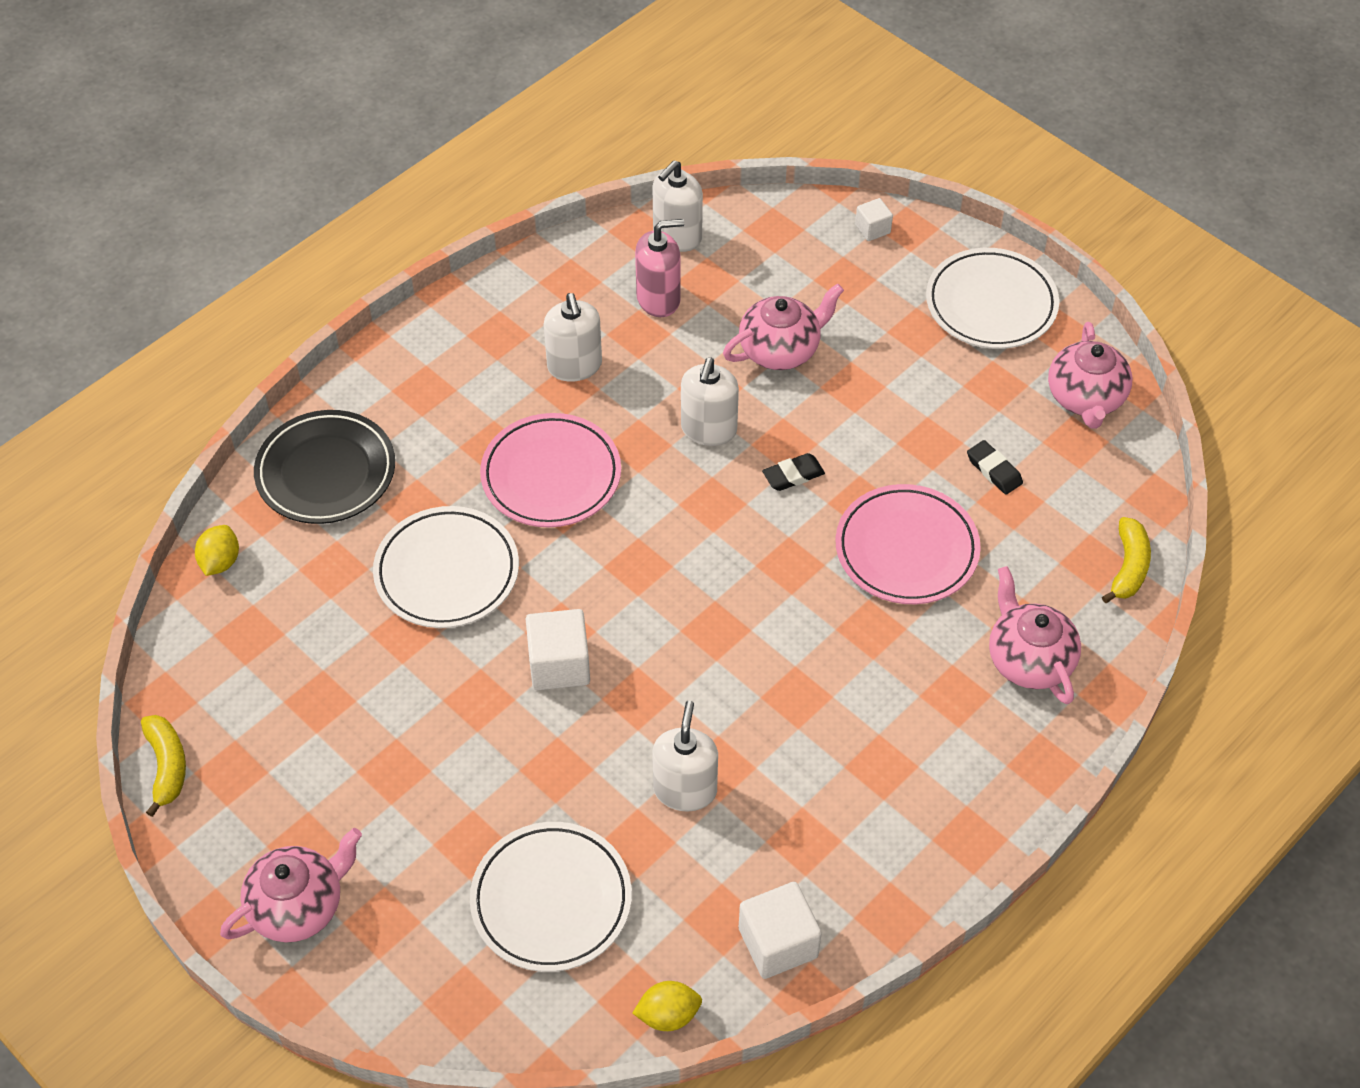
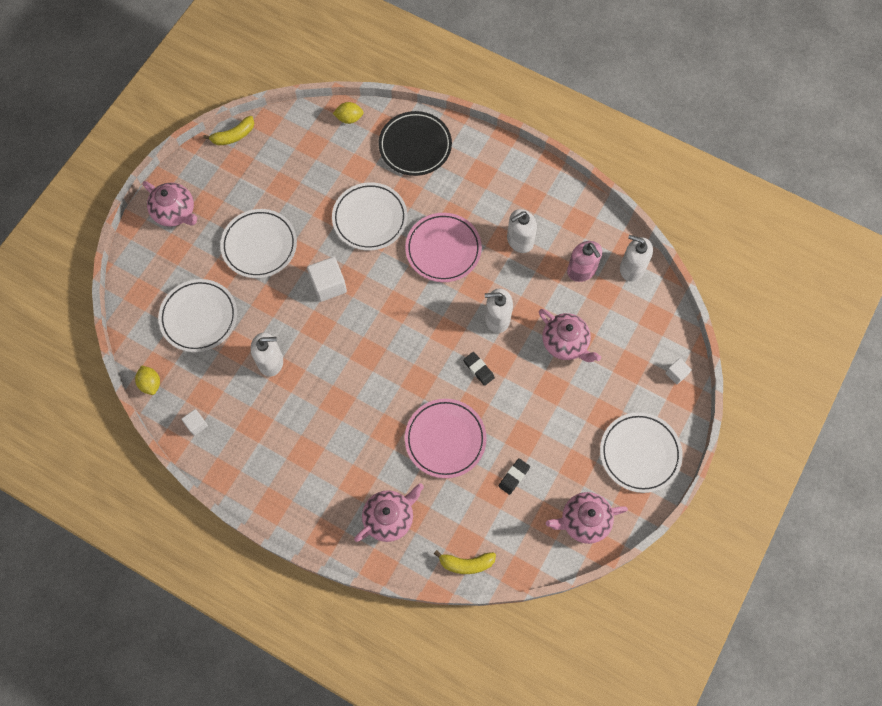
camera: 75 degrees right, 15 degrees up
(433, 764) = (259, 245): none -> white plate
(778, 943) = (196, 424): white cube -> white cube, size x0.55

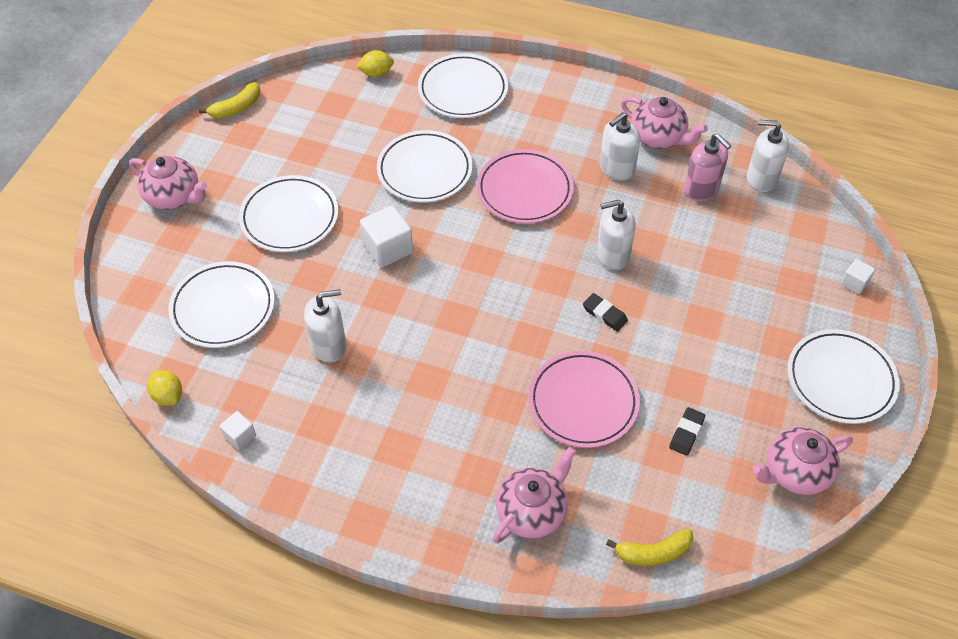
camera: 10 degrees left, 15 degrees down
(415, 146) = (463, 90): black plate -> white plate
(565, 343) = (706, 269): pink teapot -> pink teapot (658, 137)

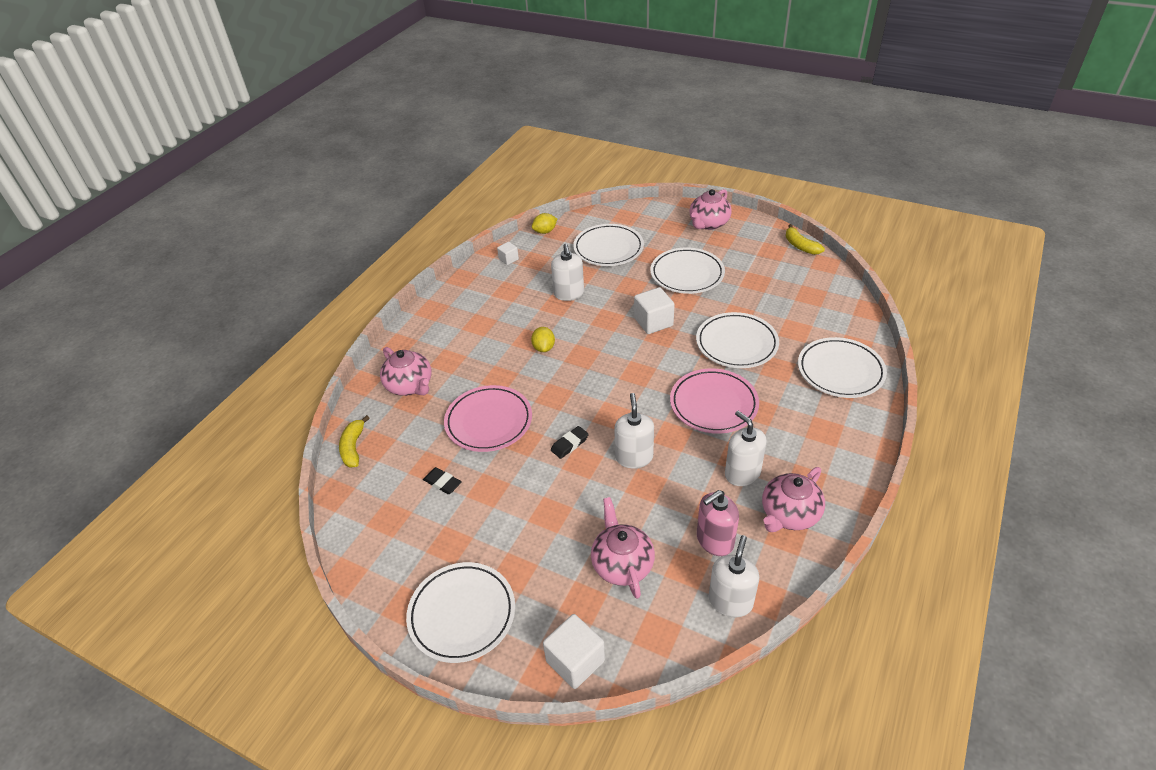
camera: 100 degrees right, 10 degrees down
(376, 73) = (854, 318): yellow lemon -> yellow lemon (544, 348)
(795, 472) = (383, 553): pink teapot -> pink teapot (622, 564)
(854, 283) = (575, 661): white cube -> white cube, size x1.80

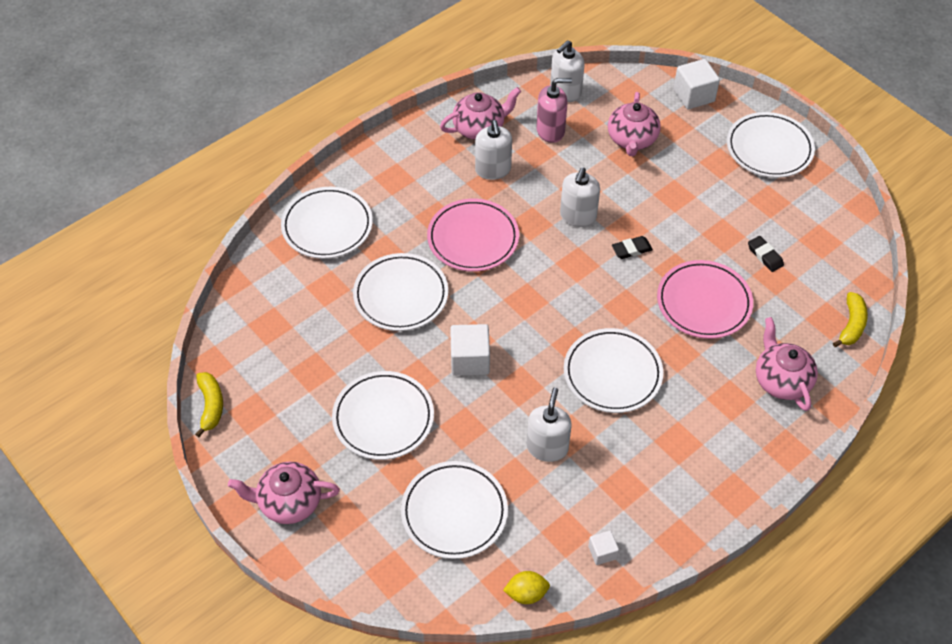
camera: 160 degrees left, 10 degrees up
(544, 348) = (612, 373): yellow lemon -> white plate
(708, 224) = (289, 502): pink teapot -> pink teapot turned 150 degrees counterclockwise

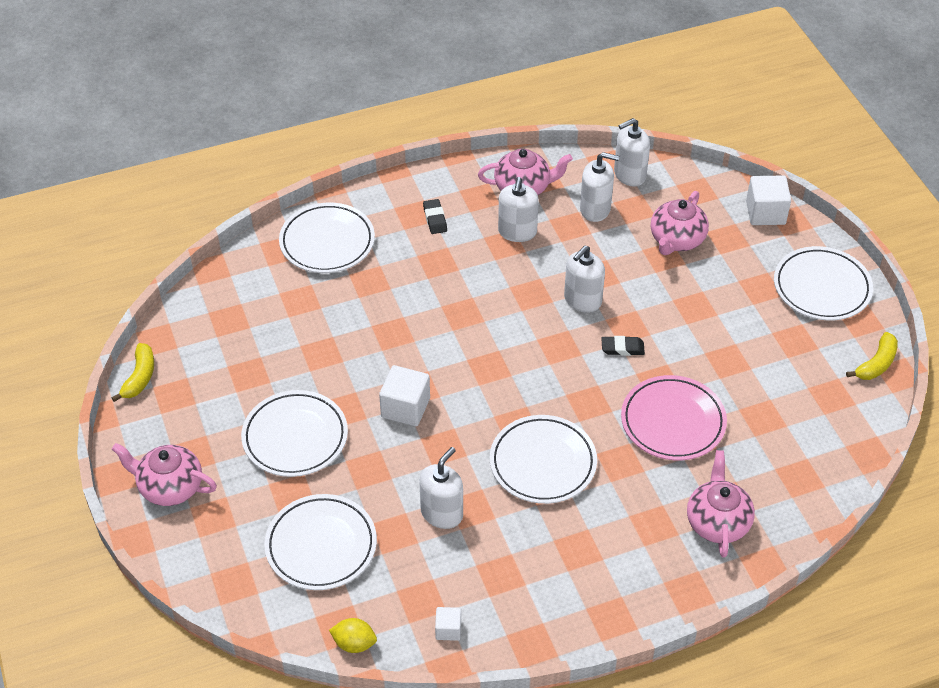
camera: 20 degrees right, 5 degrees down
(401, 295) = (367, 327): white plate -> none
(473, 238) = (464, 293): pink plate -> none
(550, 131) = (595, 209): pink soap dispenser -> white soap dispenser
(765, 256) = (762, 394): black eraser -> black eraser (435, 219)
(851, 325) = (822, 489): yellow banana -> yellow banana (876, 364)

